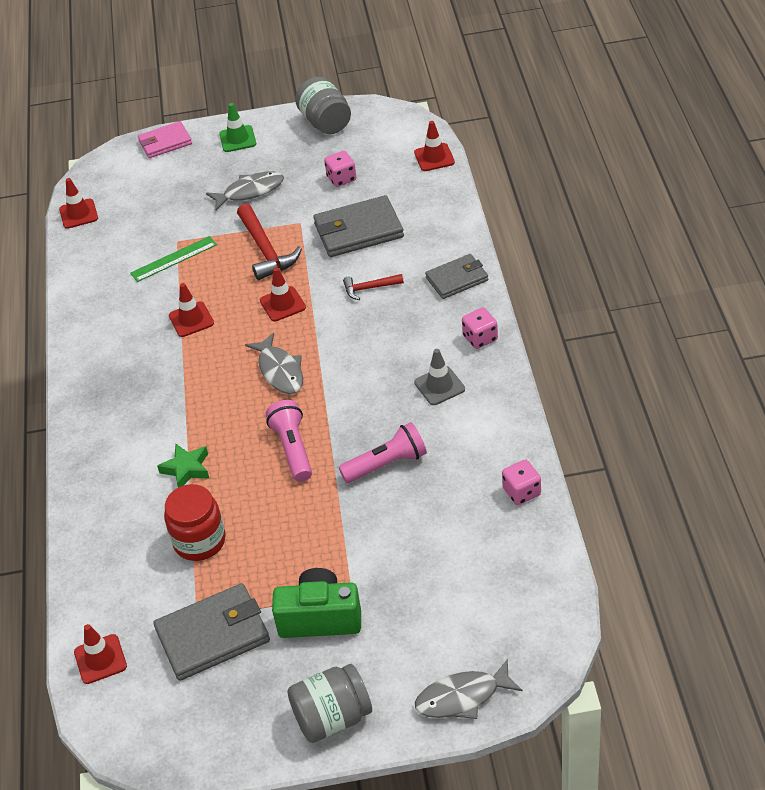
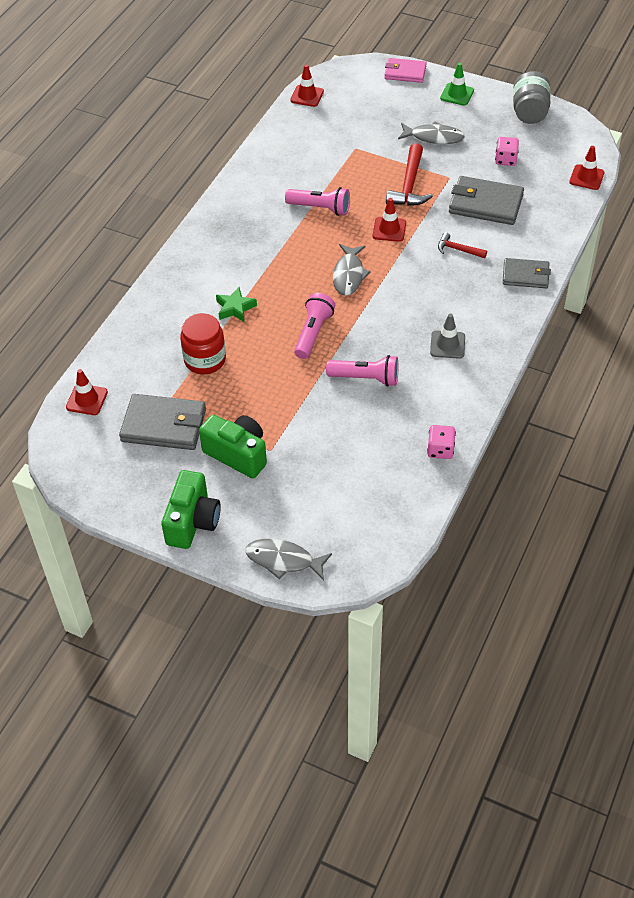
camera: 30 degrees right, 5 degrees up
(173, 259) = (343, 159): green ruler -> none
(191, 319) = (320, 208): red traffic cone -> pink flashlight
(332, 717) = (192, 522): grey jar -> green camera
(480, 338) = (505, 327): pink dice -> none

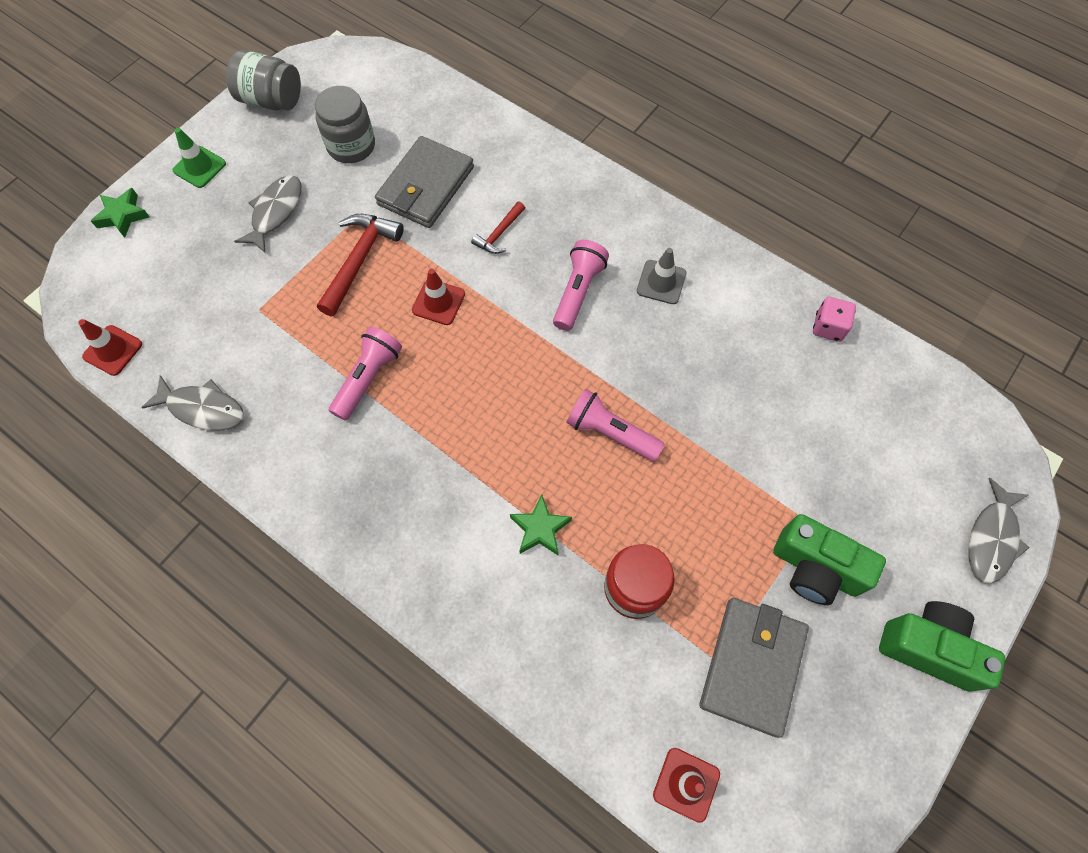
camera: 80 degrees left, 15 degrees up
(237, 454) = (815, 568): green camera -> green camera turned 105 degrees counterclockwise
(349, 275) = (512, 368): grey fish -> grey fish (203, 408)
(365, 378) = (702, 385): pink flashlight -> pink flashlight (578, 292)
(405, 72) = (123, 216): pink wallet -> green star
(409, 185) = (360, 261): red hammer -> red hammer turned 90 degrees counterclockwise
(505, 160) = (351, 146): pink dice -> grey jar
(525, 275) = (563, 176): grey wallet -> none
(586, 177) = (414, 76): red traffic cone -> none

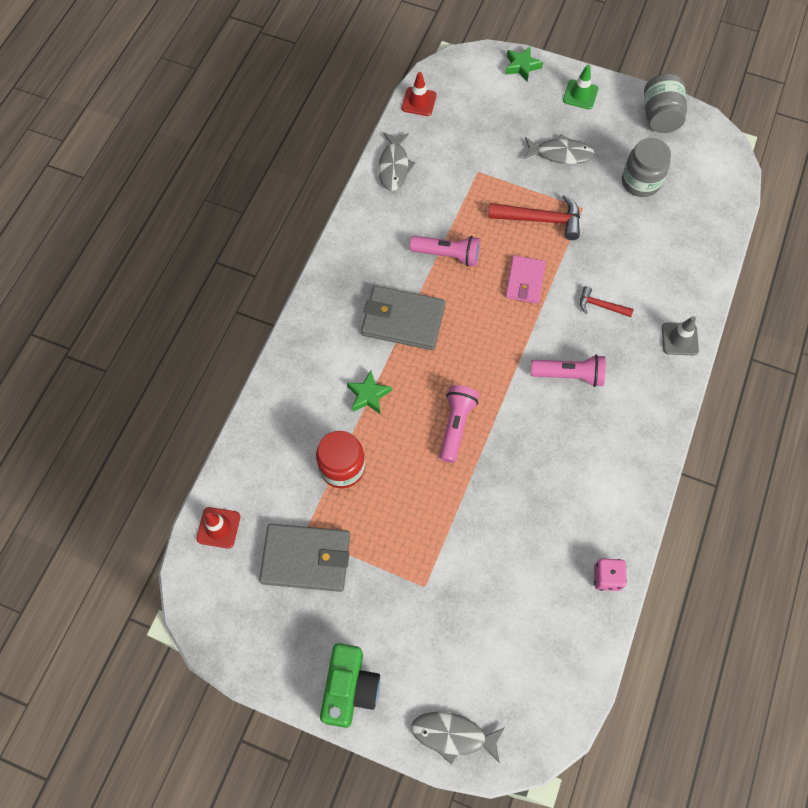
camera: 75 degrees right, 0 degrees up
(425, 186) = (624, 242): grey wallet -> grey wallet (403, 320)
(438, 302) = (524, 281): red traffic cone -> pink wallet
(661, 282) = (601, 435): grey traffic cone -> grey traffic cone (679, 339)
(815, 568) = (390, 594): green camera -> none

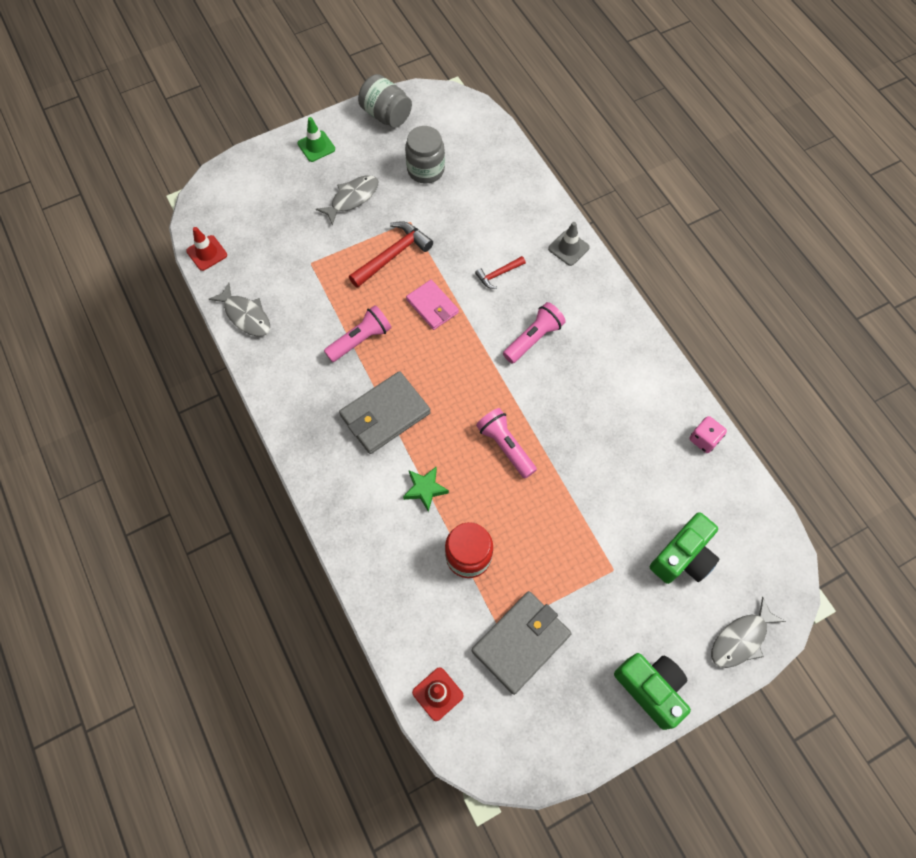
camera: 50 degrees left, 0 degrees up
(484, 635) = (683, 557): none -> green camera
(522, 66) = (252, 162): green star -> none

